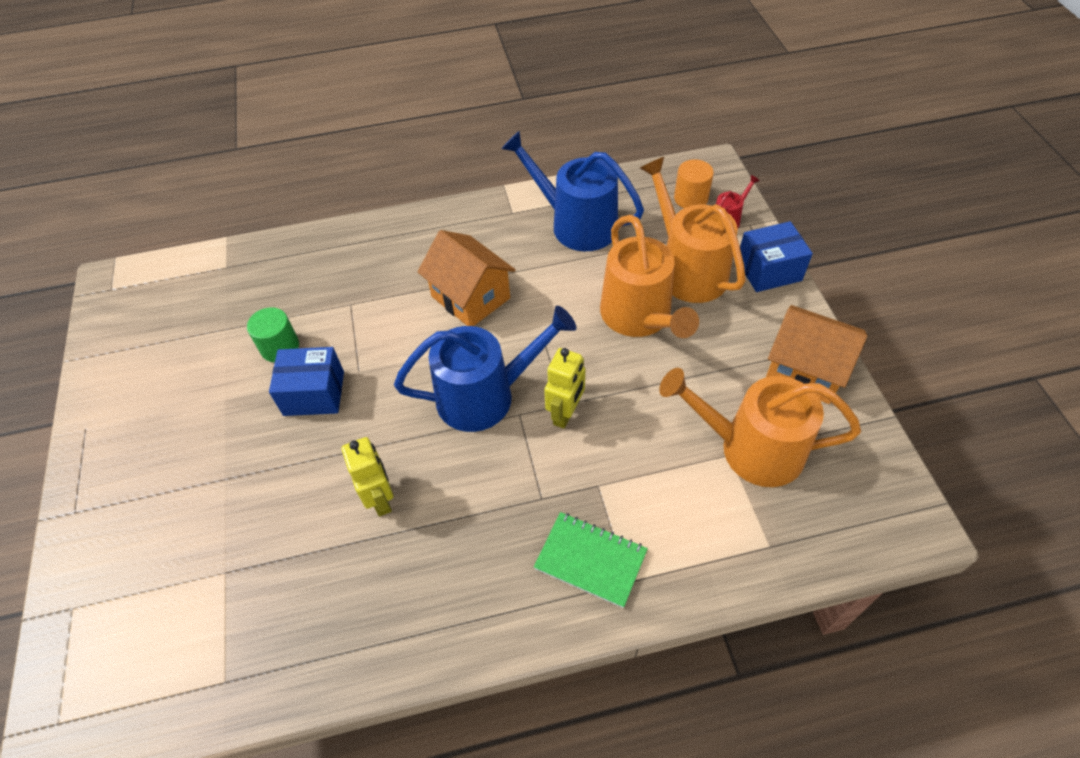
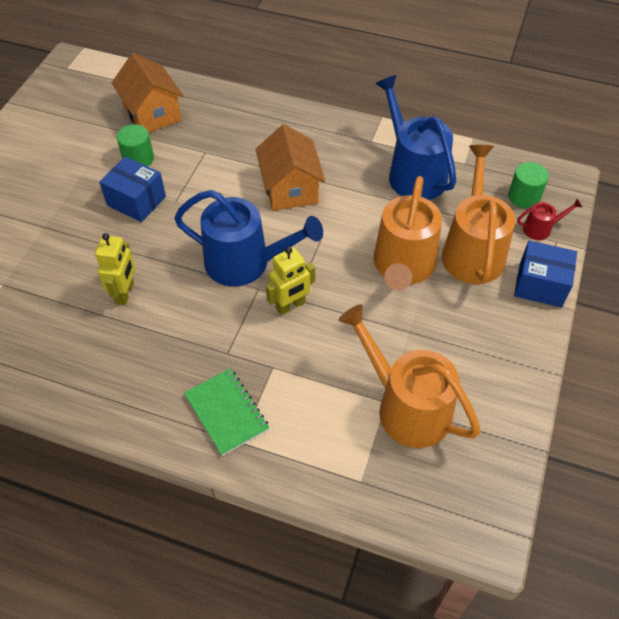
camera: 30 degrees right, 0 degrees up
(691, 198) = (524, 197): orange cylinder -> green cylinder
(805, 370) = (501, 375): orange house -> orange house (152, 114)

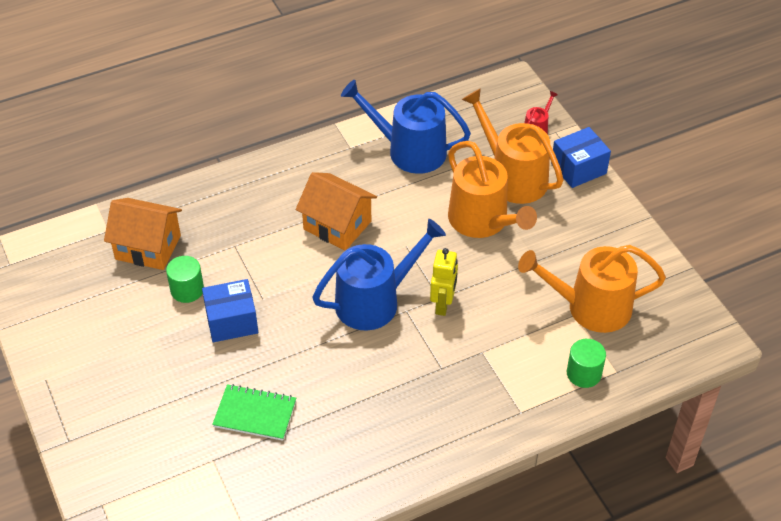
camera: 45 degrees left, 5 degrees down
(125, 293) = (316, 389): yellow robot -> none
(226, 412) = (490, 403): green notebook -> green notebook (255, 414)
(524, 197) = (501, 115): green cylinder -> green cylinder (584, 373)

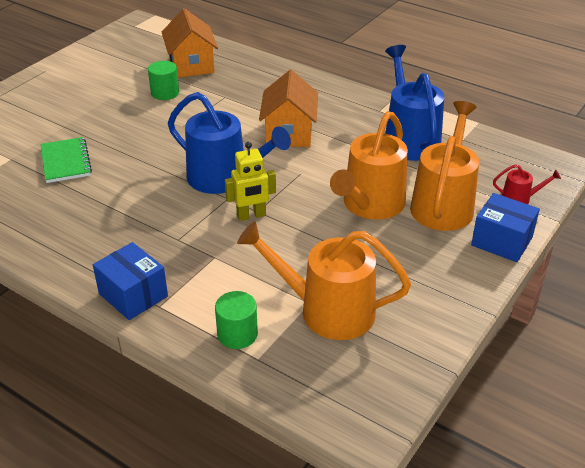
camera: 60 degrees right, 10 degrees down
(231, 321) = (149, 121): blue box -> blue box (133, 295)
(591, 307) = (328, 310): orange watering can -> orange watering can turned 45 degrees counterclockwise

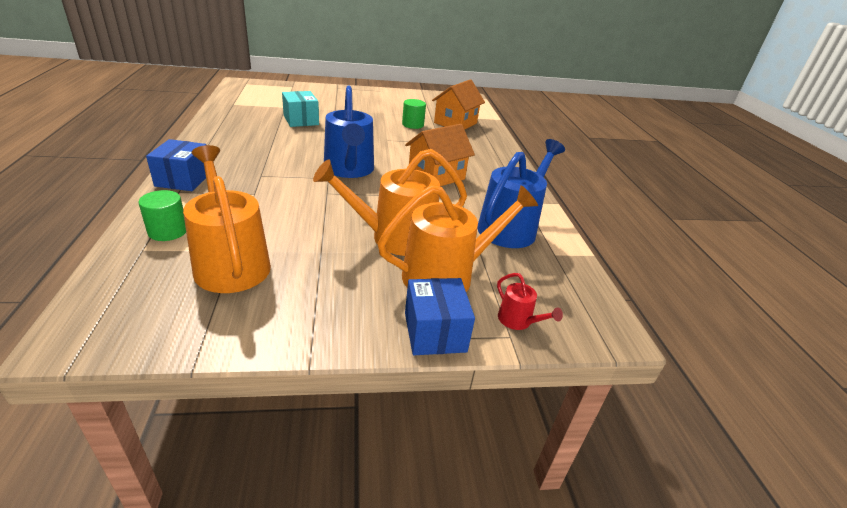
camera: 45 degrees right, 5 degrees down
(65, 162) = (301, 120): green notebook -> turquoise box
(251, 215) = (318, 192): yellow robot -> none

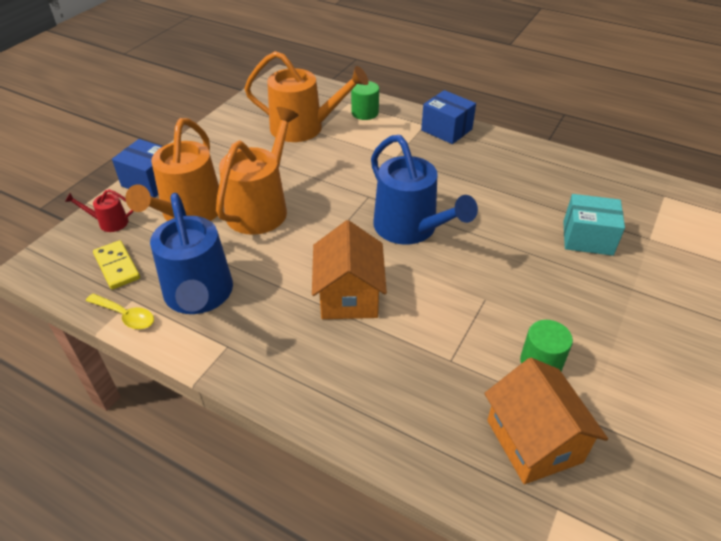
camera: 130 degrees right, 10 degrees up
(349, 169) = (410, 228): blue watering can -> blue watering can turned 150 degrees counterclockwise
(546, 281) = (117, 267): none -> yellow domino
(567, 249) = (126, 316): none -> yellow spoon

